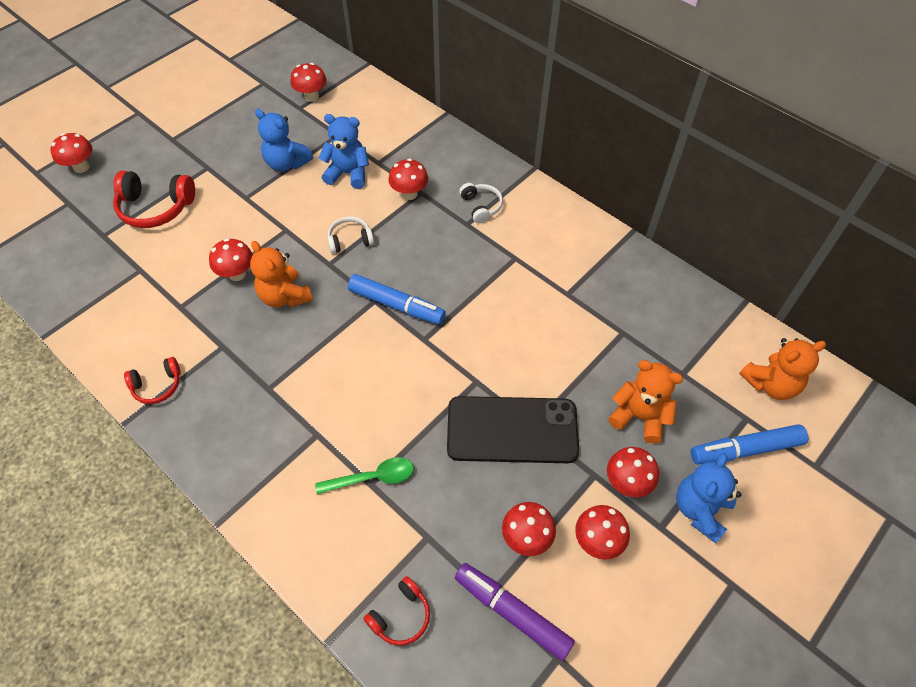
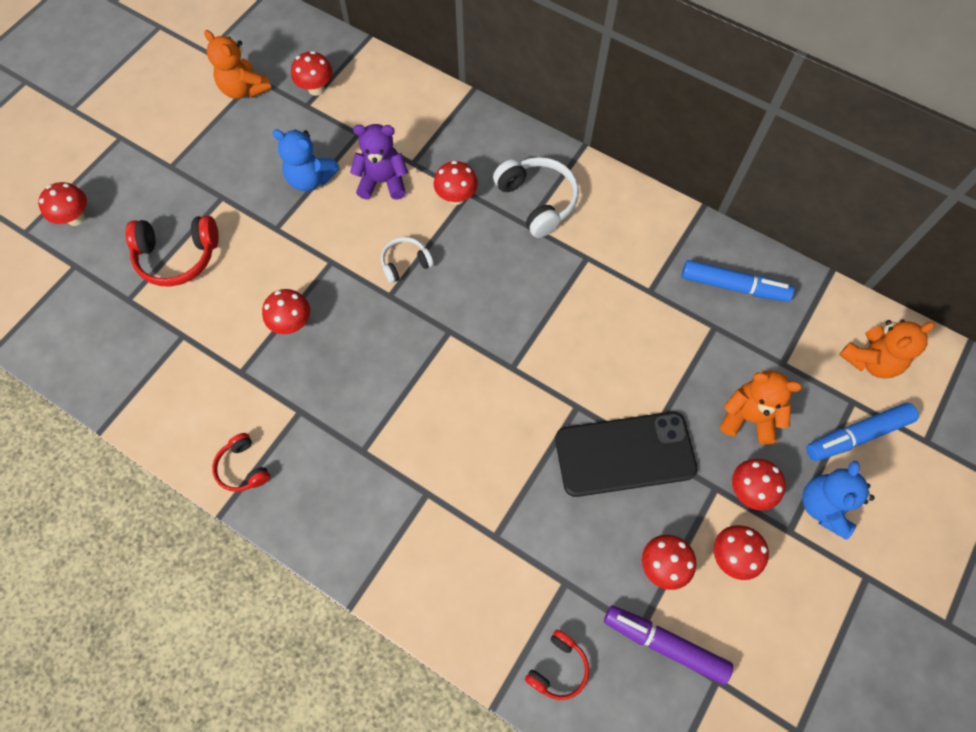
camera: 10 degrees left, 10 degrees up
(157, 386) = (243, 468): red headphones -> red headphones turned 90 degrees clockwise
(285, 296) = (352, 342): orange teddy bear -> orange teddy bear (244, 89)
(348, 173) = (383, 182): blue teddy bear -> purple teddy bear
(372, 478) = (495, 530): green spoon -> none
(396, 305) = (474, 333): blue marker -> blue marker (733, 286)
(481, 206) = (537, 201): white headphones -> white headphones, size x1.71

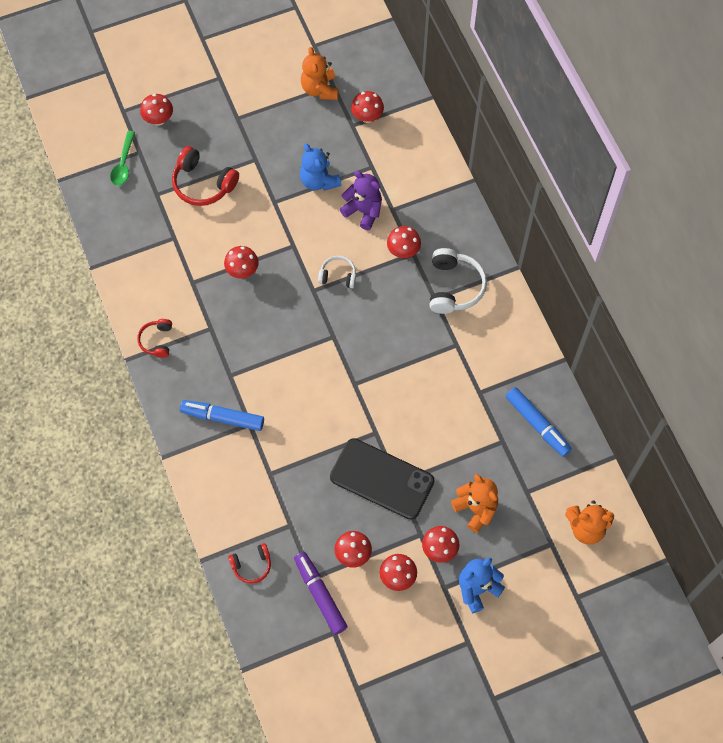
camera: 35 degrees right, 0 degrees up
(63, 289) = (123, 164): none -> green spoon
(857, 435) = (535, 564): blue marker -> blue marker (223, 417)

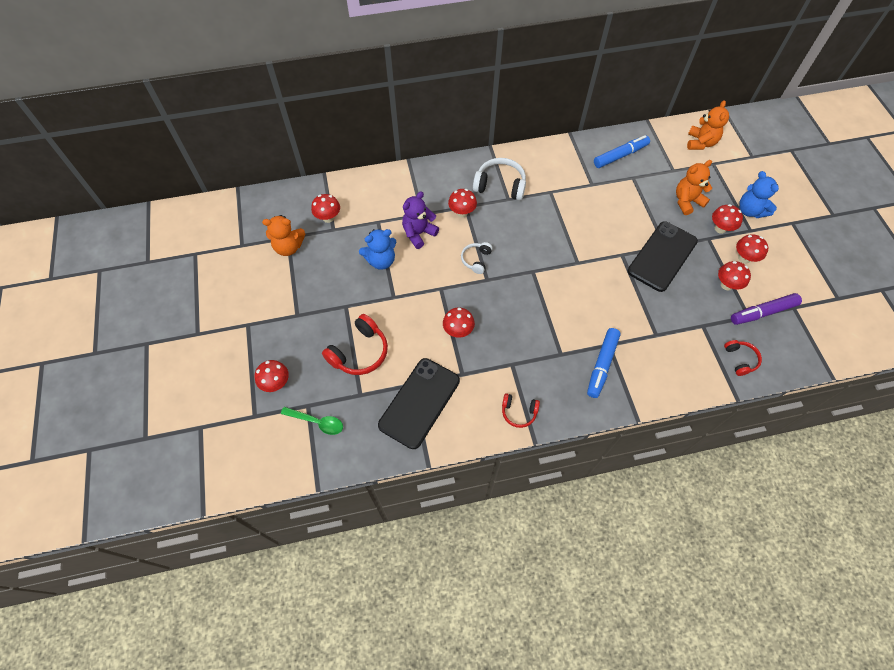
camera: 80 degrees left, 5 degrees down
(155, 248) = (419, 402): none -> black phone

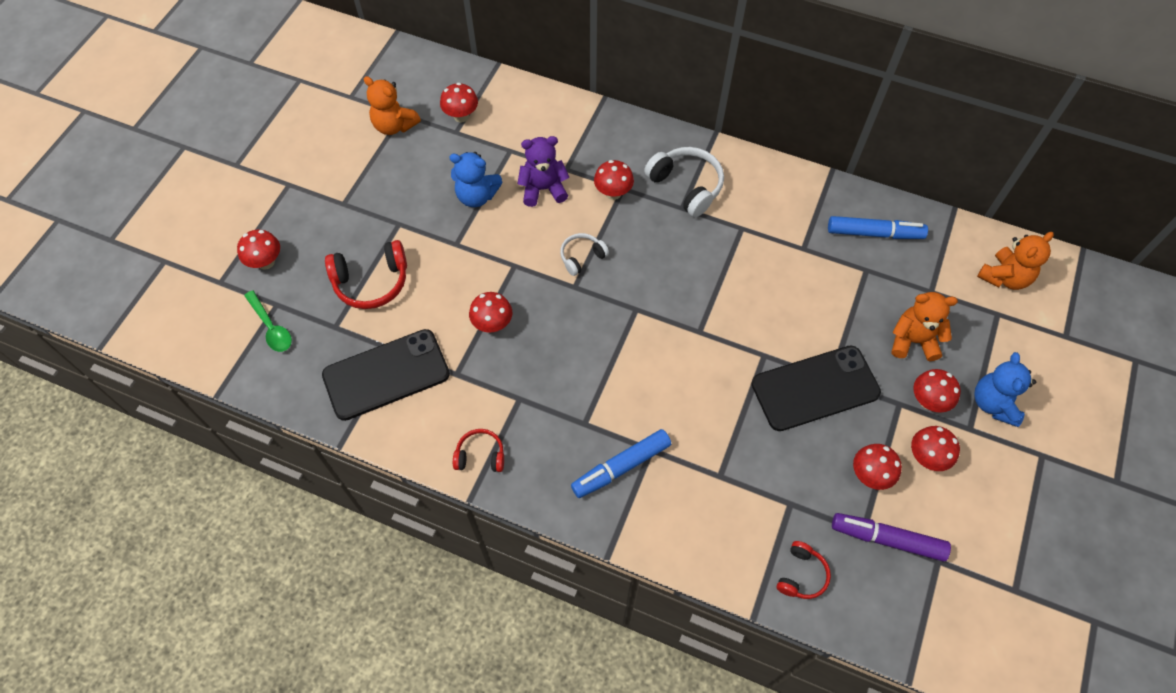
camera: 35 degrees right, 0 degrees up
(518, 412) = (480, 455): red headphones -> red headphones turned 135 degrees clockwise

